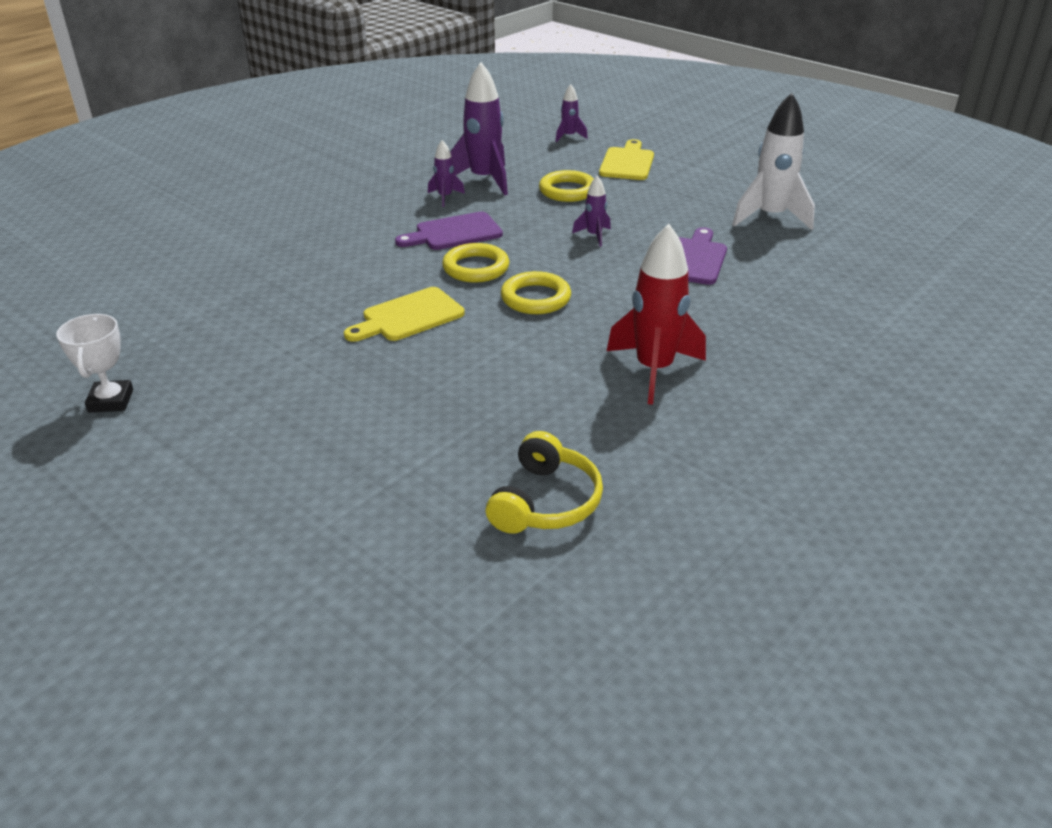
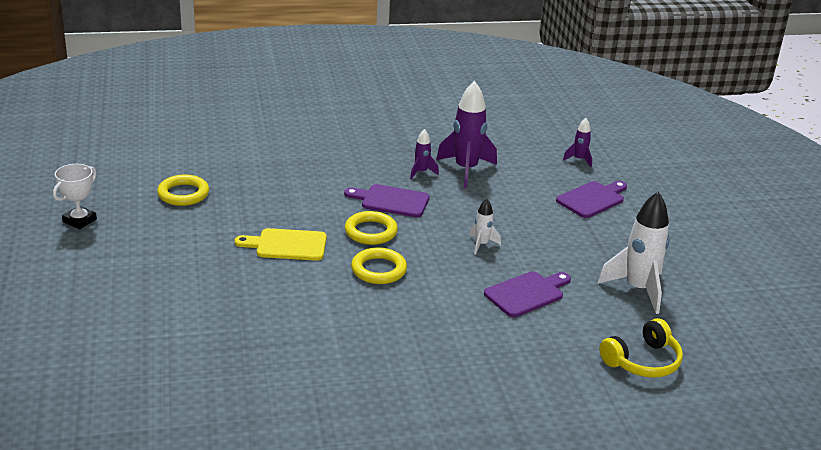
camera: 35 degrees right, 5 degrees down
(545, 502) = (210, 392): yellow headphones -> yellow headphones (643, 361)
(567, 191) = (513, 203): yellow ring -> yellow ring (183, 194)
(594, 236) = (481, 244): purple rocket -> white rocket
(627, 163) = (592, 199): yellow cutting board -> purple cutting board
(654, 370) = (382, 353): red rocket -> none

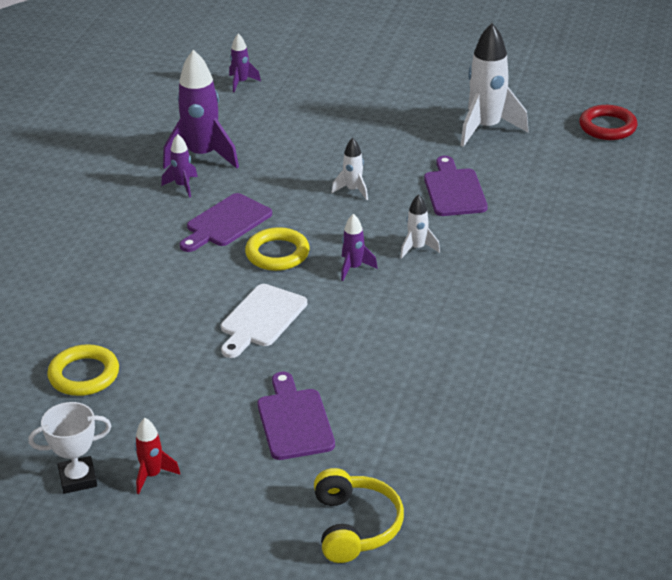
camera: 60 degrees left, 5 degrees up
(79, 220) = (78, 479): white trophy -> white trophy turned 75 degrees counterclockwise
(94, 246) = (152, 475): none -> red rocket
(287, 245) = (261, 319): yellow cutting board -> white cutting board
(379, 270) = (354, 268): yellow ring -> purple rocket
(428, 294) = (417, 248): none -> white rocket
(592, 199) = (320, 100): purple cutting board -> purple cutting board (294, 420)
(643, 361) = (591, 163): yellow headphones -> yellow headphones (355, 526)
(715, 359) = (607, 127): none -> red ring

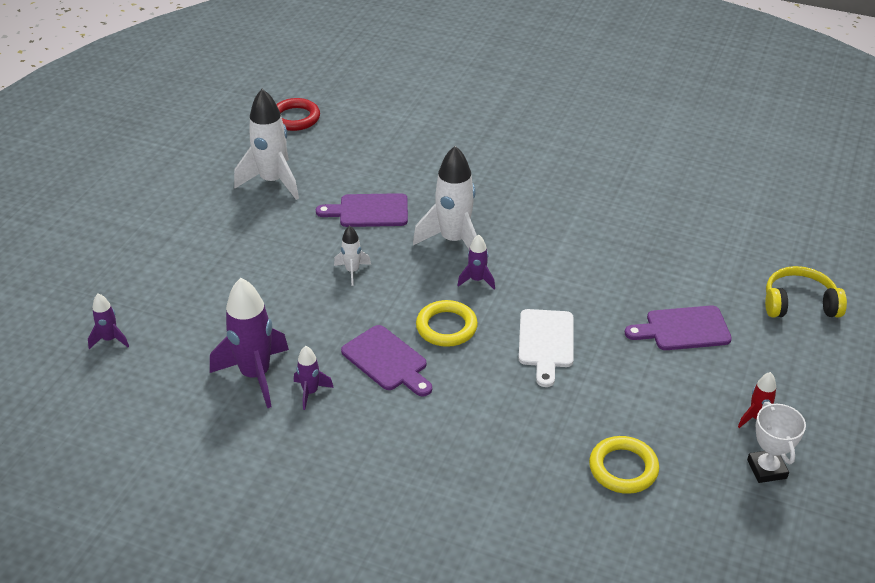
camera: 85 degrees left, 5 degrees up
(261, 319) = (546, 342): white cutting board -> white cutting board turned 60 degrees clockwise
(417, 248) = (454, 241): white rocket -> white rocket, size x2.01

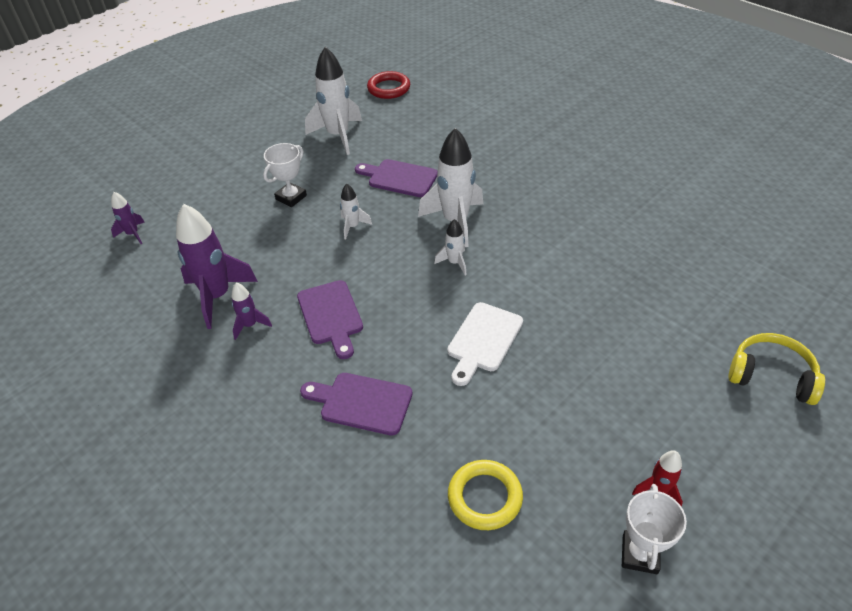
camera: 25 degrees right, 5 degrees up
(265, 258) = (291, 197): none -> white trophy
(446, 327) = (401, 299): yellow ring -> none
(477, 280) = (454, 263): purple rocket -> white rocket
(683, 329) = (628, 367): purple cutting board -> purple cutting board (361, 402)

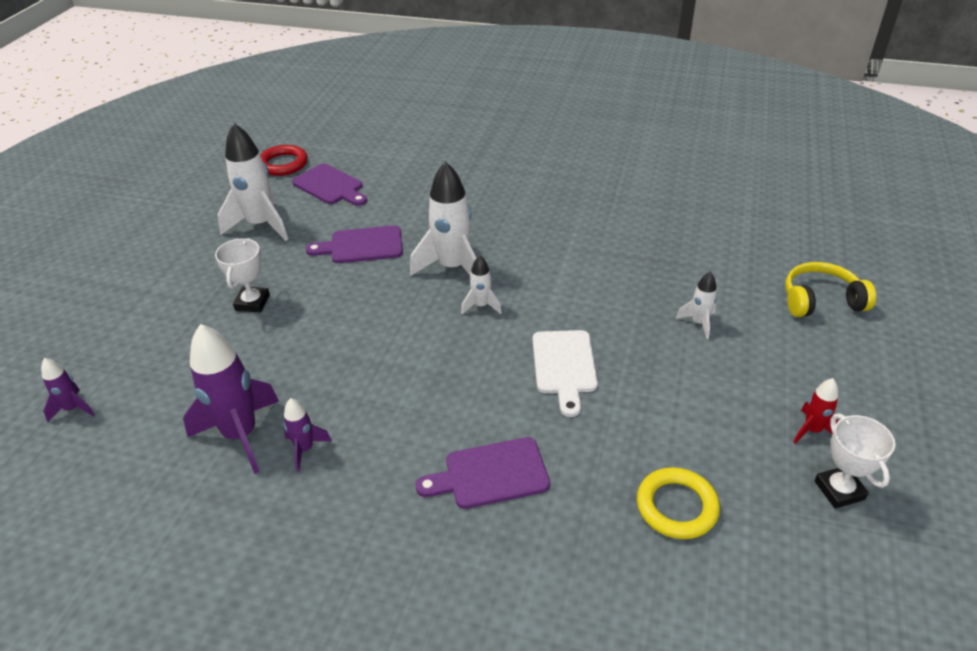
camera: 30 degrees left, 5 degrees down
(331, 316) = (391, 404): purple cutting board -> purple cutting board (330, 186)
(353, 226) = (347, 308): white rocket -> white rocket (699, 323)

